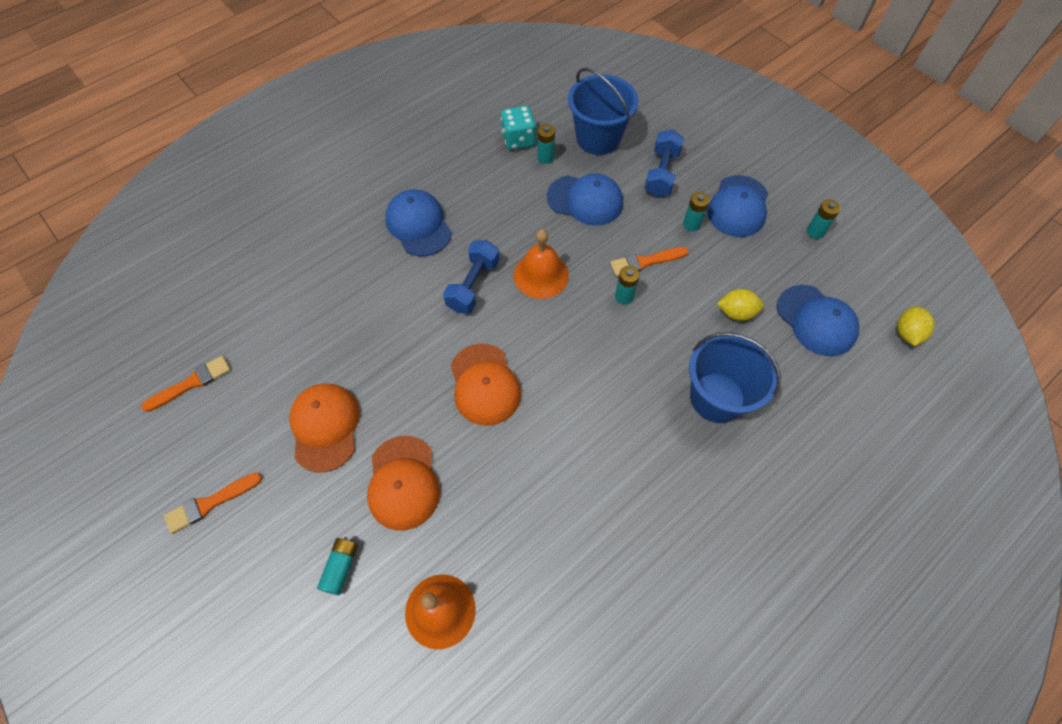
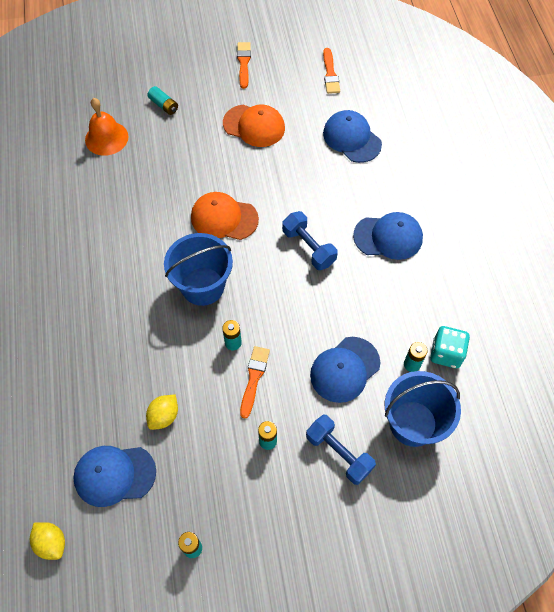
camera: 120 degrees right, 0 degrees up
(403, 482) = (190, 149): orange cap -> none
(541, 275) = (289, 296): orange bell -> none
(717, 397) = (111, 354): blue bucket -> blue bucket (203, 286)
(738, 206) = (262, 497): blue cap -> blue cap (352, 138)

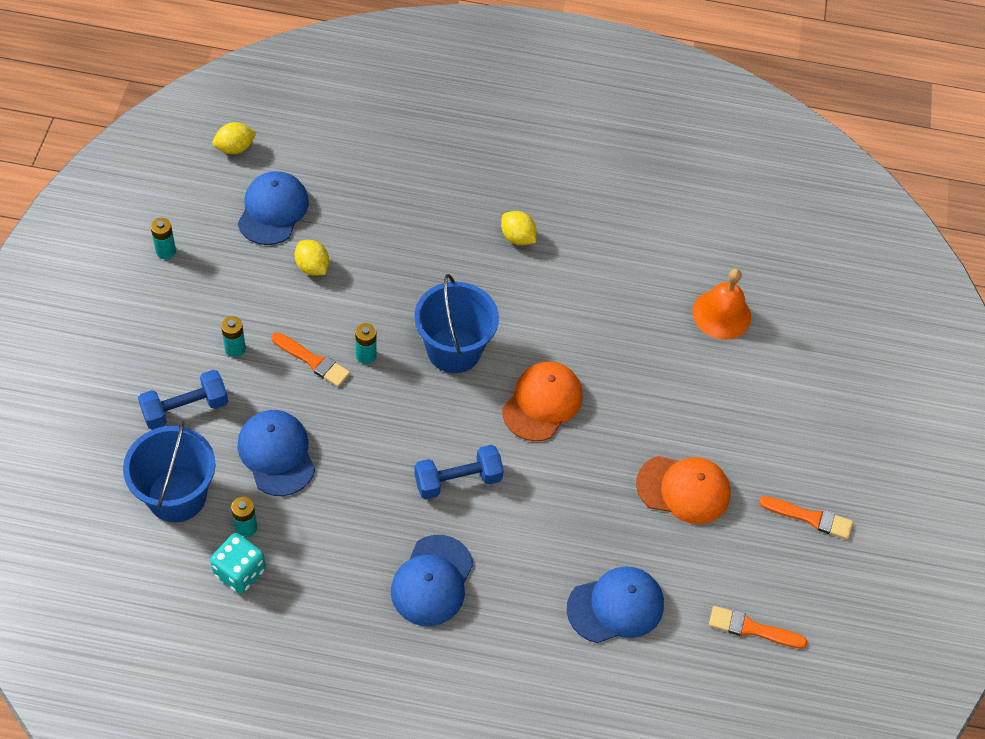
camera: 105 degrees right, 5 degrees down
(80, 279) = (517, 237): none -> yellow lemon
(164, 105) = (758, 393): turquoise battery -> none
(254, 126) = (683, 489): orange cap -> orange cap turned 120 degrees counterclockwise

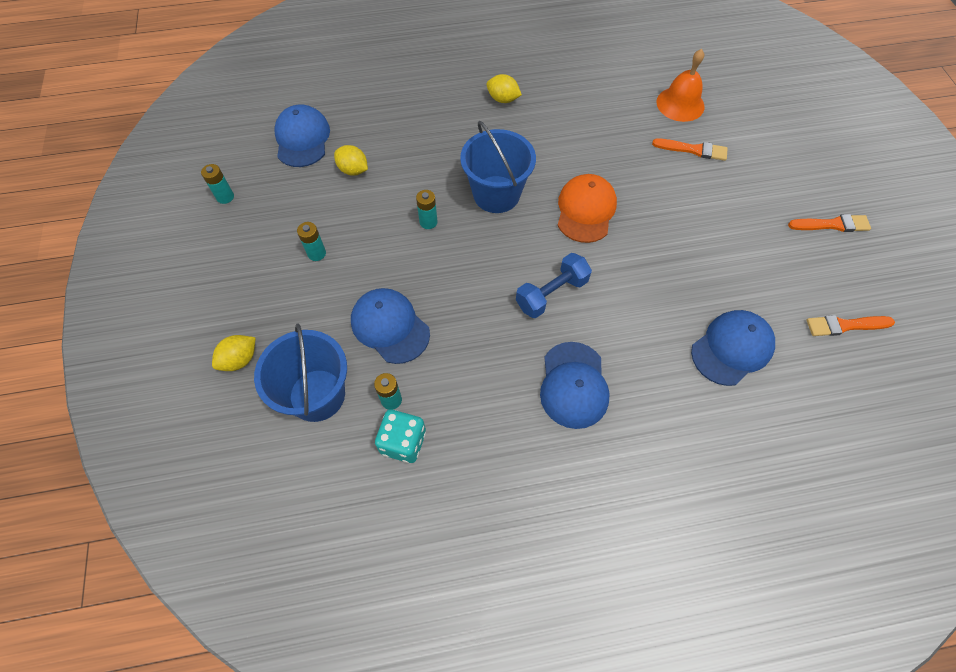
camera: 15 degrees left, 5 degrees up
(185, 409) = (294, 317): blue dumbbell -> none
(235, 148) = (252, 104): yellow lemon -> yellow lemon (240, 360)
(312, 361) = (386, 241): orange brush -> orange brush (693, 150)
(683, 489) = (728, 237): orange cap -> none

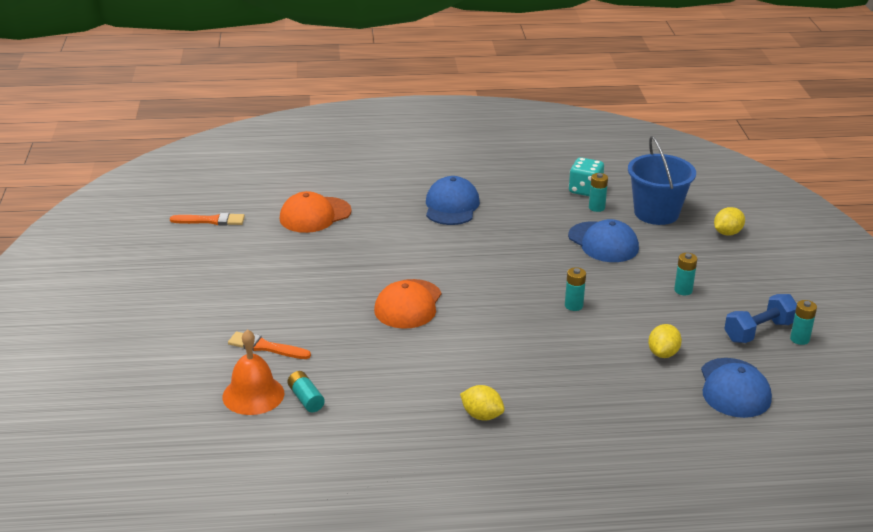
camera: 175 degrees left, 30 degrees down
(353, 170) = (663, 353): yellow lemon -> yellow lemon turned 75 degrees clockwise
(496, 194) = (500, 323): blue bucket -> none
(551, 294) = (457, 252): blue dumbbell -> blue dumbbell (759, 331)
(639, 103) = (306, 399): none -> turquoise battery
(732, 348) = (315, 215): blue cap -> orange cap
(832, 225) = (164, 279): orange brush -> none

